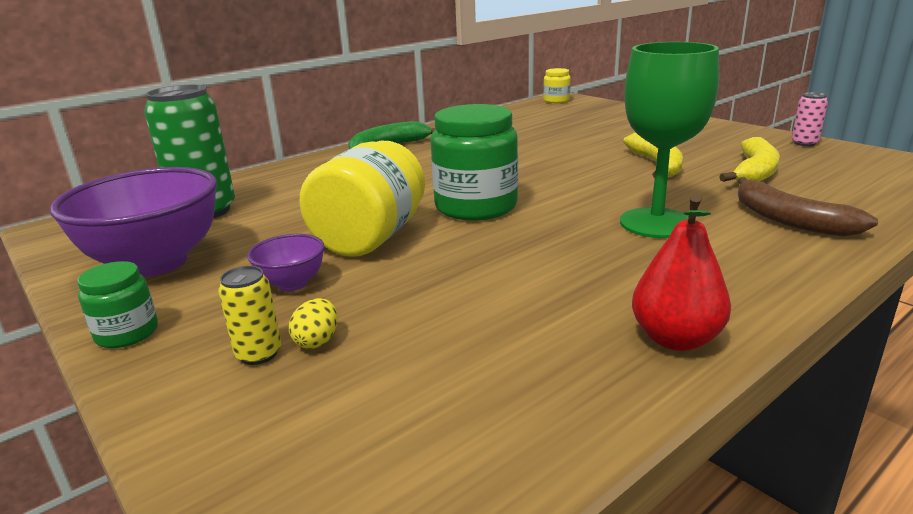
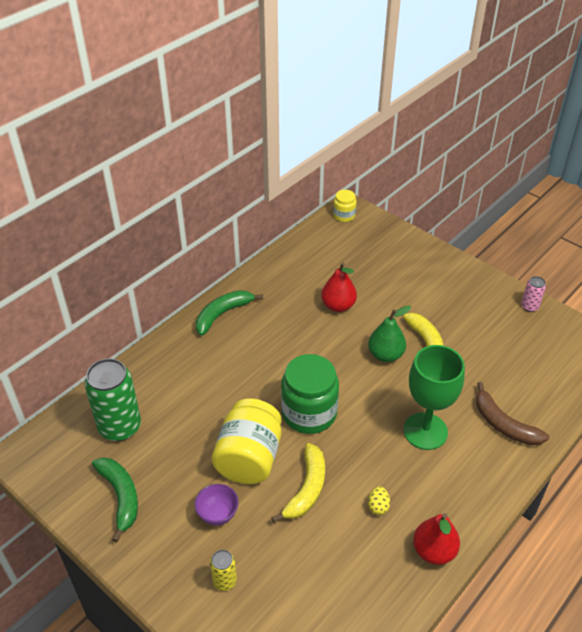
camera: 10 degrees left, 20 degrees up
(127, 333) = (142, 569): green jar -> none
(156, 263) = (120, 496): purple bowl -> green banana
(317, 341) = (252, 568): yellow egg -> yellow egg (378, 506)
(538, 142) = (338, 306): none -> red pear
(597, 170) = (385, 355): none -> green pear
(754, 172) = (490, 356): yellow banana -> yellow banana (307, 488)

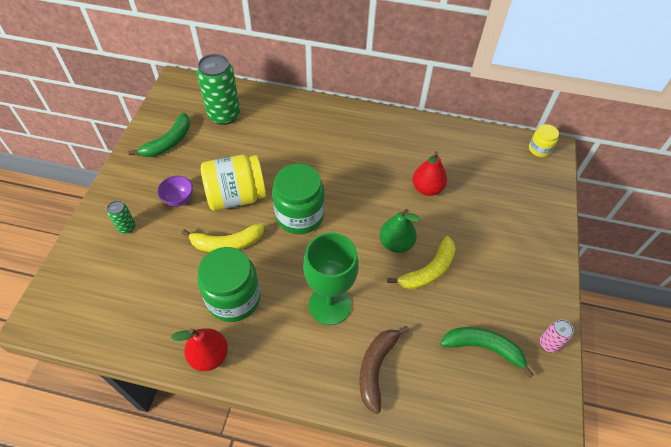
camera: 60 degrees right, 10 degrees up
(222, 314) = (362, 121): green banana -> green banana (483, 347)
(224, 581) = (127, 227): yellow can -> green can
(378, 506) = (234, 298): yellow egg -> green jar

